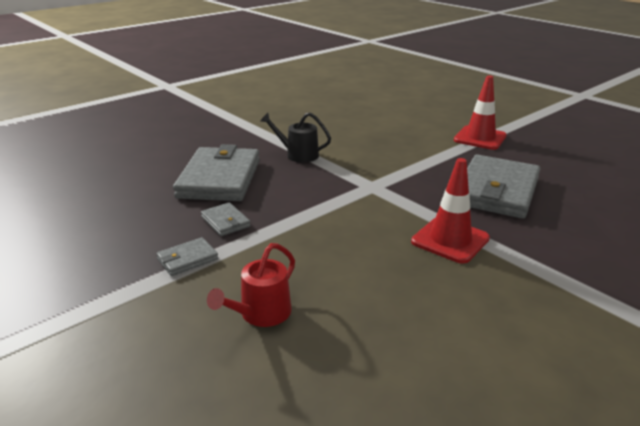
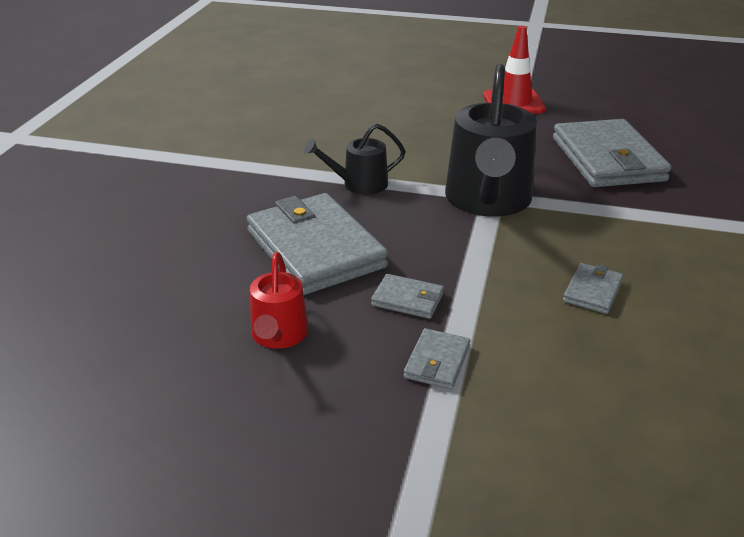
camera: 35 degrees left, 5 degrees up
(261, 314) = (599, 382): red watering can -> red watering can (278, 335)
(346, 263) = (592, 291): none -> grey wallet
(364, 188) = (488, 200): none -> black watering can
(450, 240) = (641, 228): red traffic cone -> none

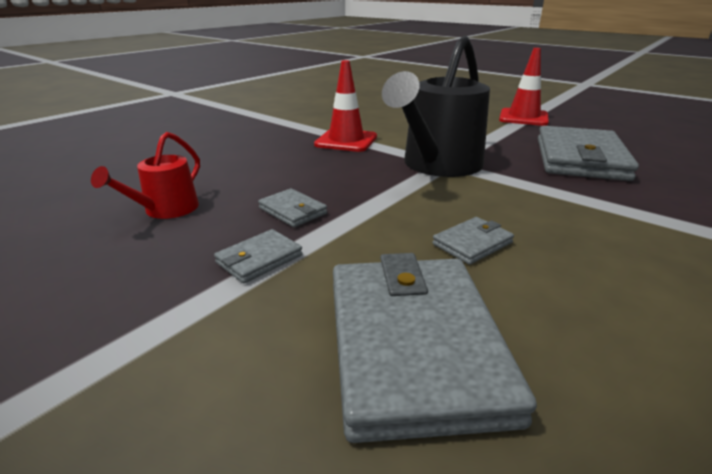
camera: 25 degrees right, 5 degrees down
(315, 249) = (266, 168): grey wallet -> grey wallet (414, 345)
(359, 184) = (346, 141): black watering can -> red traffic cone

